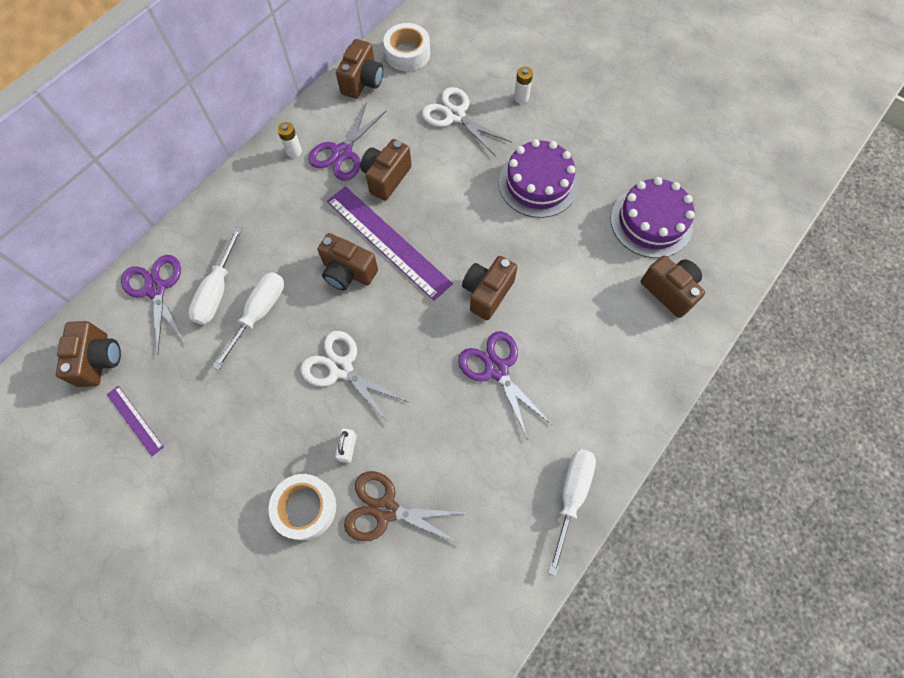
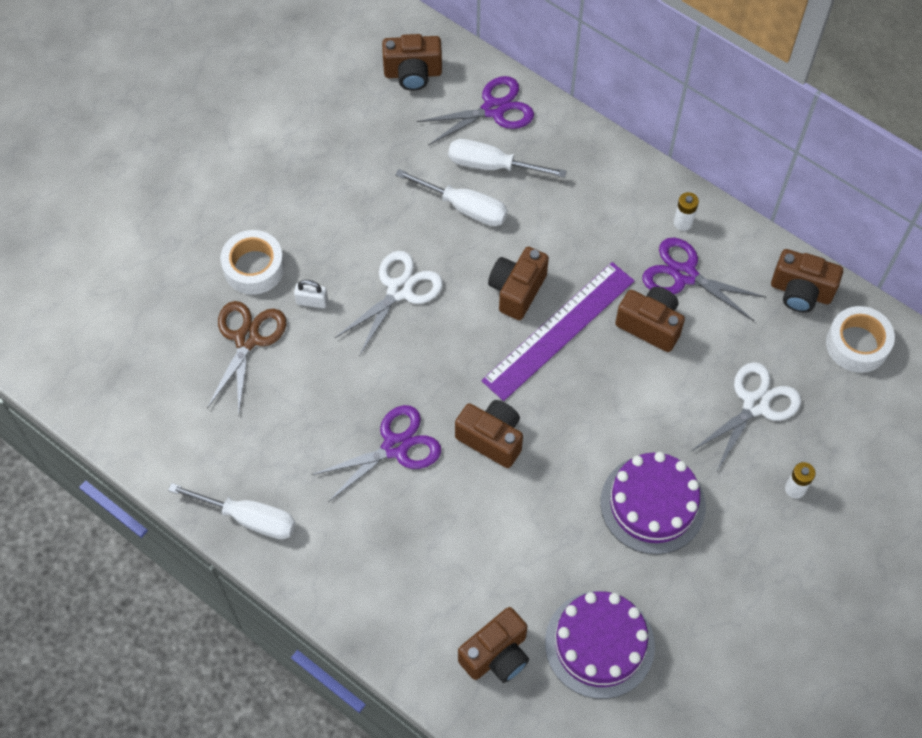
camera: 90 degrees right, 5 degrees down
(135, 420) = (349, 113): purple ruler -> none

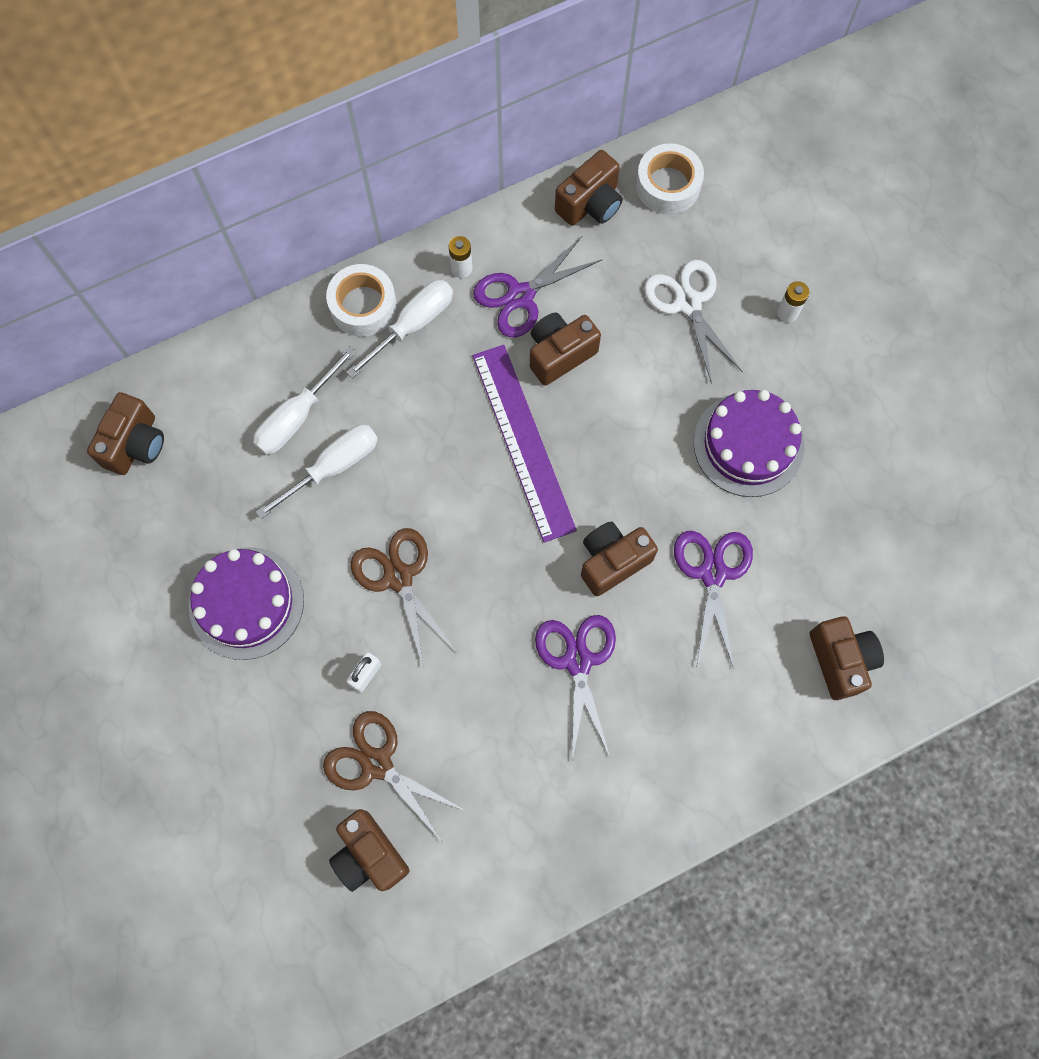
camera: 65 degrees left, 10 degrees up
(248, 518) = (590, 848): white screwdriver -> white screwdriver (412, 325)
(254, 267) = (291, 720): white tape -> white tape (363, 306)
(399, 290) = (398, 577): white scissors -> brown scissors
(493, 109) = (229, 383): purple scissors -> purple scissors (713, 573)
(517, 290) = (458, 460): brown camera -> brown camera (369, 855)
(599, 644) = (868, 560): purple cake -> purple cake (246, 603)

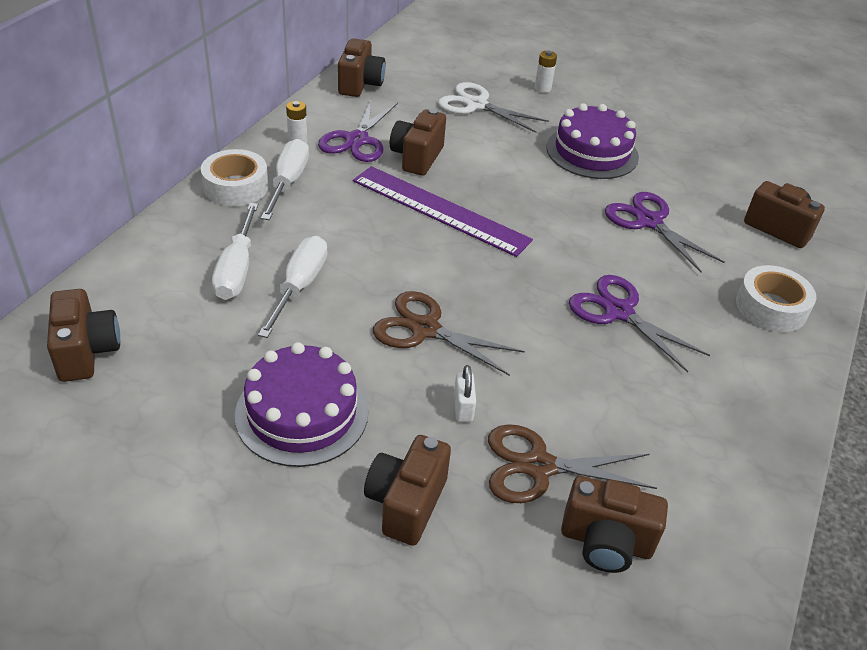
camera: 40 degrees left, 30 degrees down
(612, 561) = (576, 245): brown camera -> brown camera (406, 503)
(668, 185) = (403, 61): white tape -> white tape (771, 307)

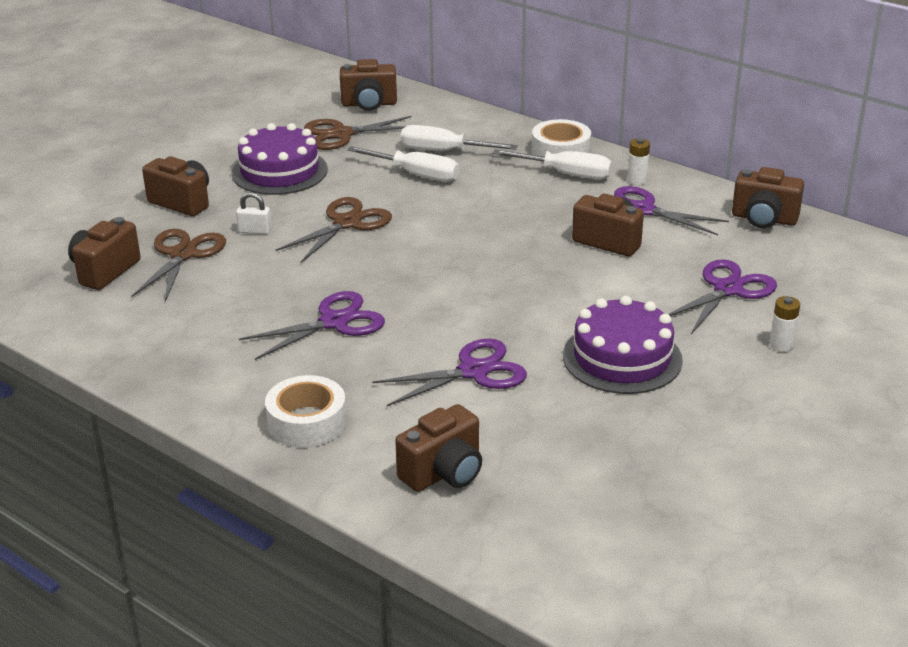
camera: 105 degrees right, 10 degrees down
(185, 367) = (341, 134): none -> brown scissors
(439, 210) = (512, 245): purple ruler -> none
(476, 105) = (728, 289): white scissors -> purple scissors

